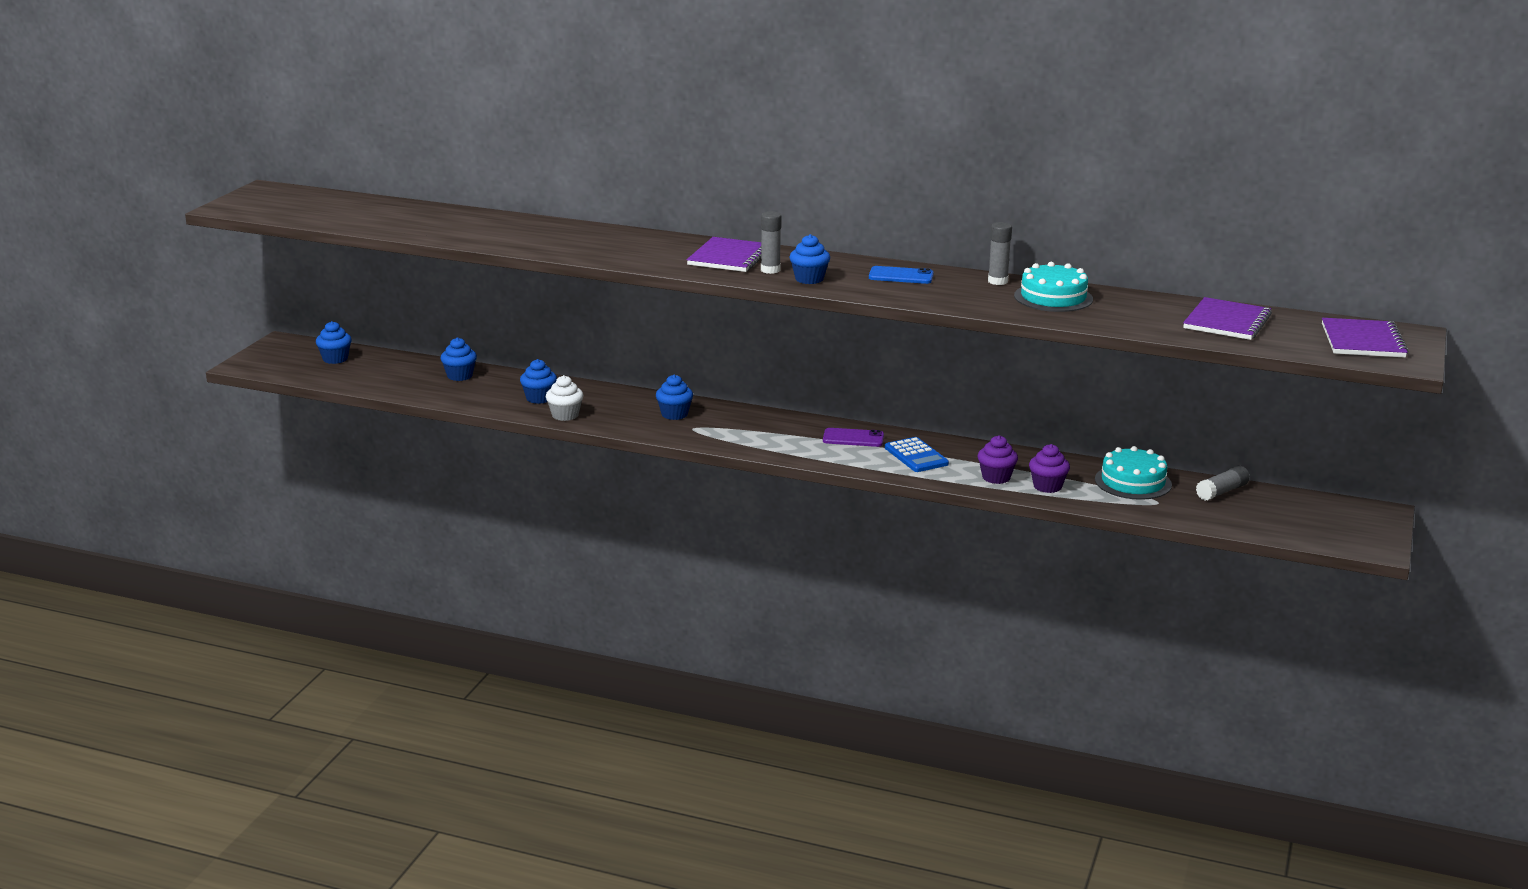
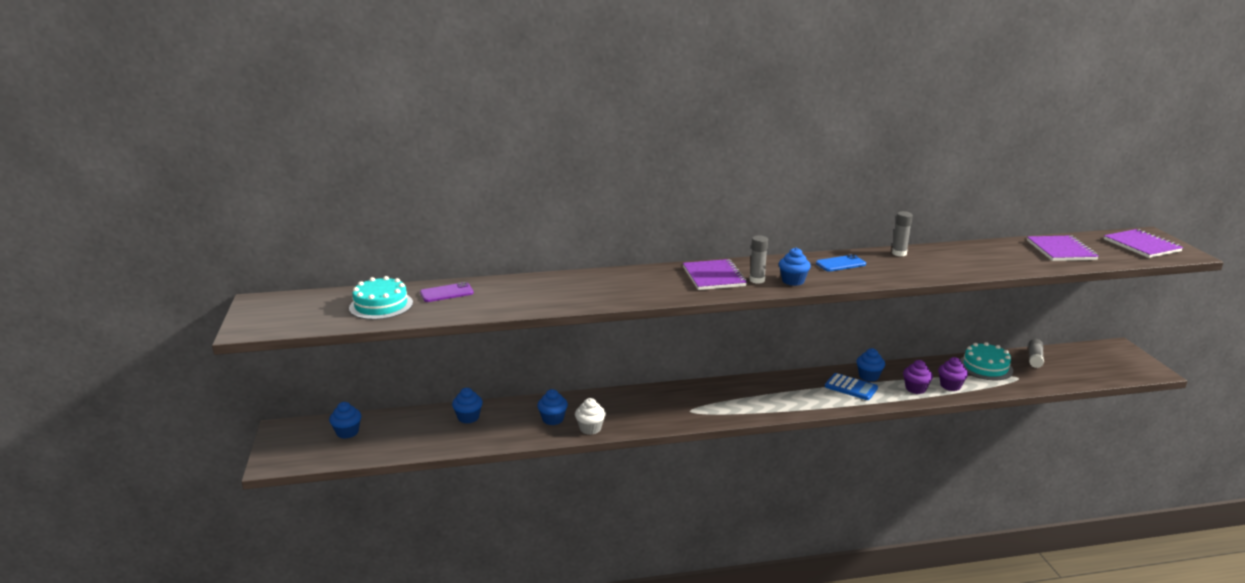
camera: 30 degrees left, 0 degrees up
(674, 414) = (663, 403): blue cupcake -> blue cupcake (869, 376)
(853, 438) = (797, 386): purple phone -> purple phone (446, 293)
(1053, 297) = (949, 257): turquoise cake -> turquoise cake (381, 305)

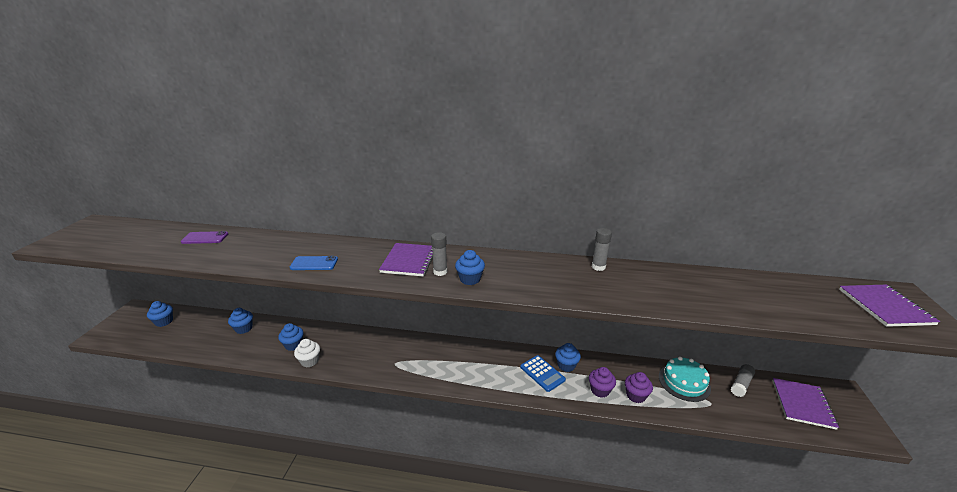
camera: 20 degrees right, 5 degrees up
(381, 305) = (151, 240): turquoise cake -> none
(840, 264) = (532, 268): blue phone -> blue phone (314, 263)
(1061, 250) = (778, 295): purple notebook -> purple notebook (802, 404)

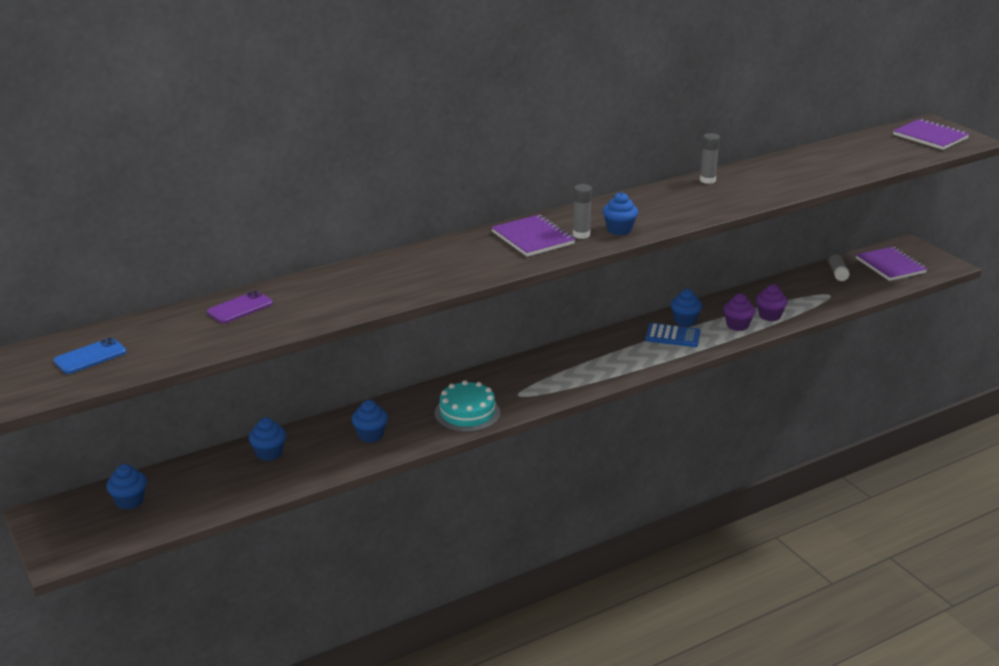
camera: 40 degrees left, 0 degrees up
(309, 361) = (420, 437): white cupcake -> none
(314, 263) = (441, 276): blue phone -> blue phone (90, 357)
(684, 382) = (794, 289): turquoise cake -> turquoise cake (467, 413)

